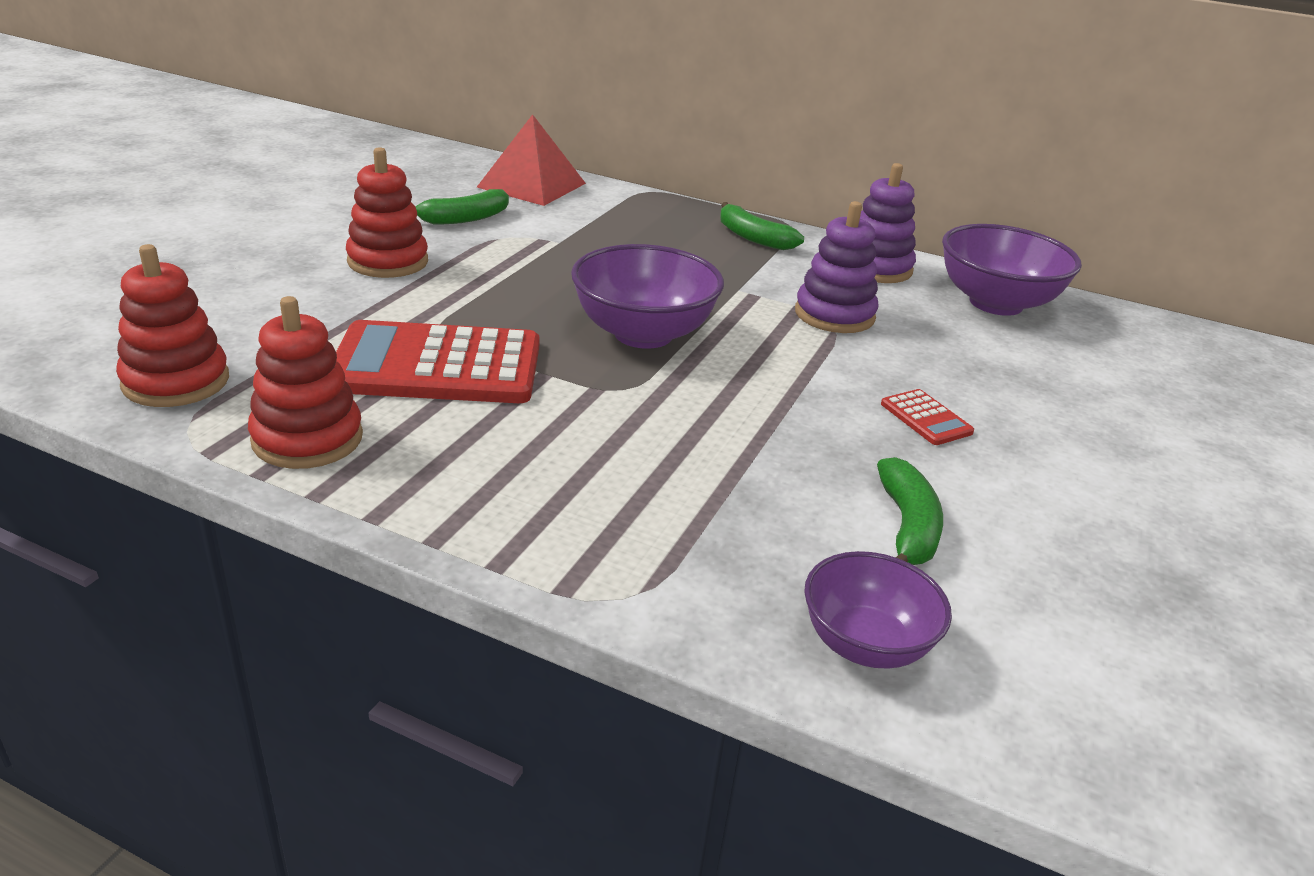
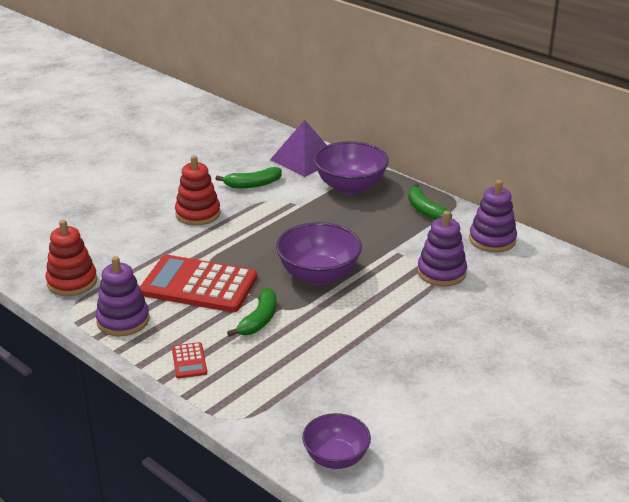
camera: 20 degrees right, 0 degrees up
(307, 439) = (123, 320): red stacking toy -> purple stacking toy
(531, 185) = (304, 159): red pyramid -> purple pyramid
(907, 526) = (396, 405): green banana -> green banana (259, 320)
(926, 418) = (450, 346): red calculator -> red calculator (189, 361)
(996, 303) = (555, 273): purple bowl -> purple bowl (350, 187)

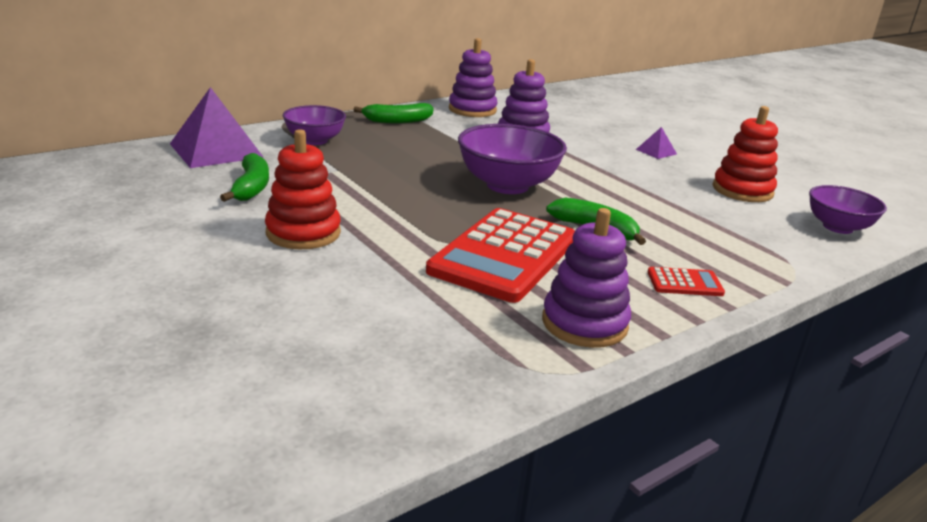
camera: 80 degrees left, 5 degrees down
(72, 282) = (454, 364): red stacking toy -> red stacking toy (742, 190)
(350, 187) = (315, 140): purple bowl -> purple bowl, size x0.64
(464, 350) = (656, 151): none -> purple pyramid

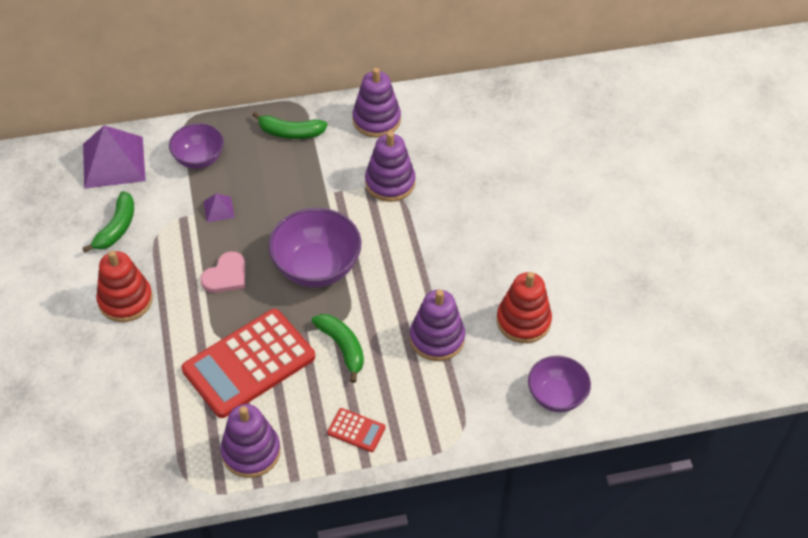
camera: 25 degrees right, 25 degrees up
(413, 201) = (226, 275): none -> pink heart
(656, 151) = (500, 236): purple pyramid -> purple pyramid (218, 209)
(681, 210) = (437, 338): none -> purple stacking toy

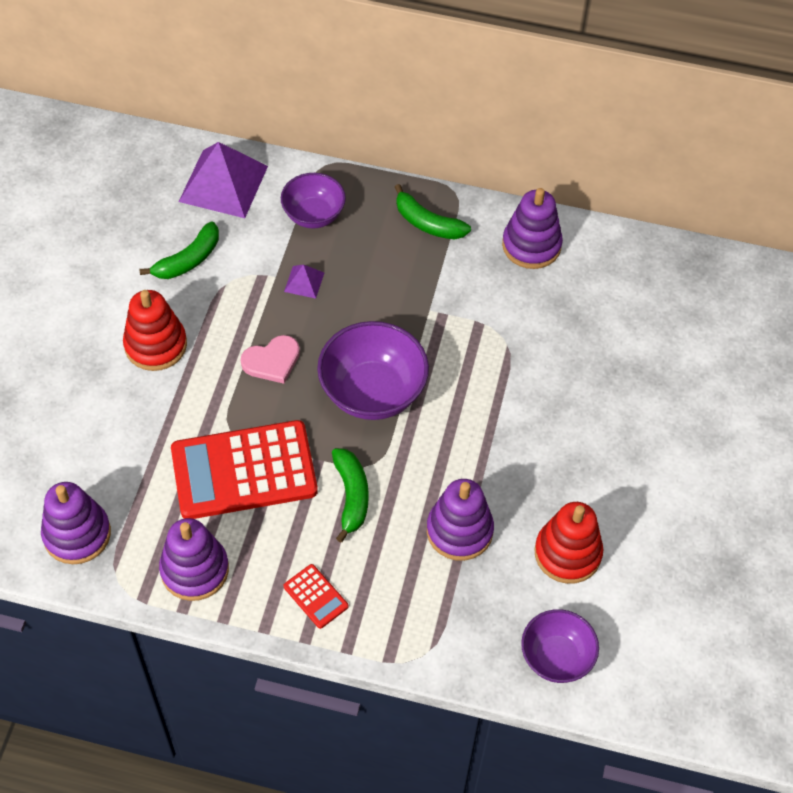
camera: 25 degrees right, 5 degrees up
(390, 183) = (506, 326): purple stacking toy -> purple stacking toy (77, 534)

